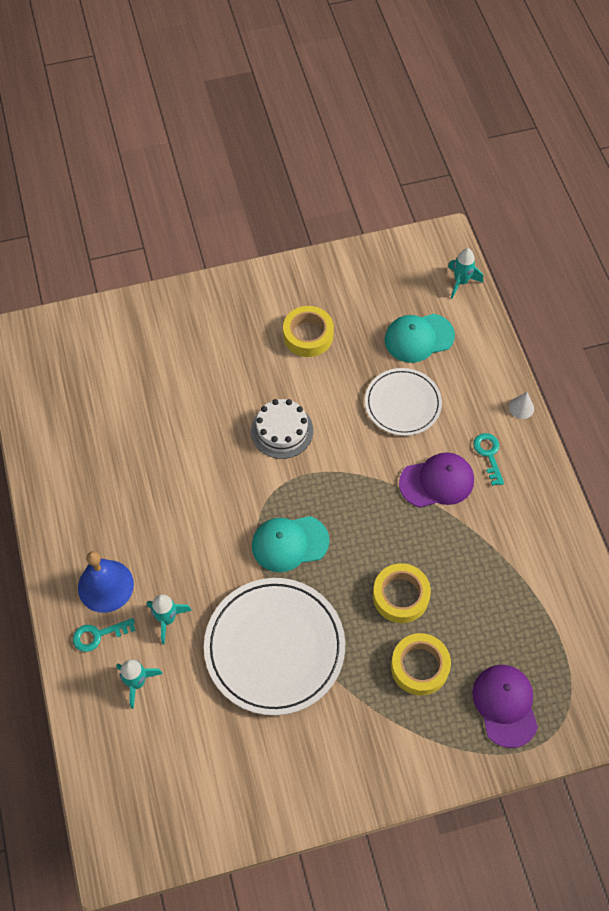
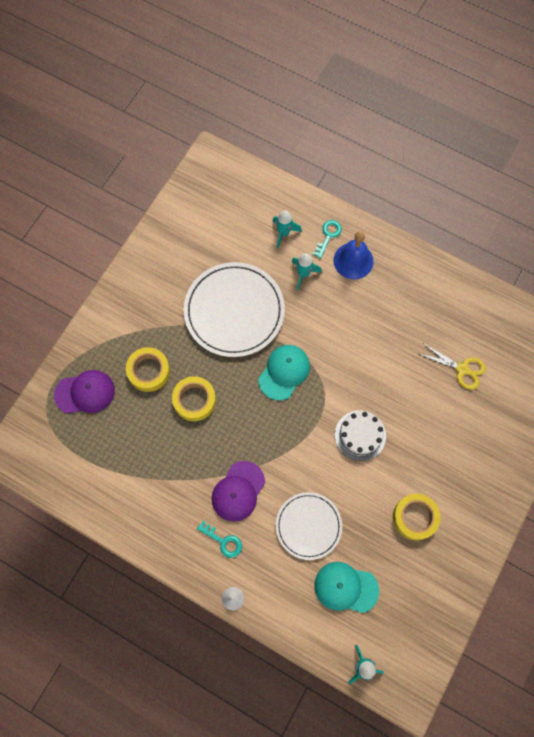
camera: 135 degrees right, 10 degrees up
(133, 402) = (462, 369): none -> yellow scissors
(418, 338) = (346, 587): turquoise cap -> turquoise cap turned 105 degrees counterclockwise
(505, 705) = (85, 393): purple cap -> purple cap turned 45 degrees counterclockwise

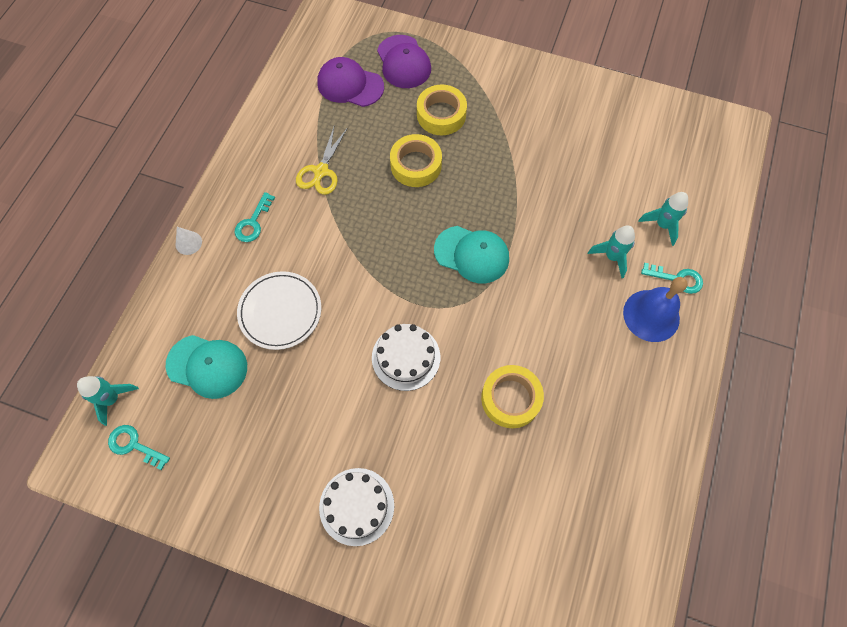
camera: 80 degrees right, 5 degrees down
(234, 311) = (538, 187): white plate -> none
(238, 491) = (313, 228): purple cap -> purple cap (350, 85)
(346, 587) = (207, 366): turquoise cap -> turquoise cap turned 105 degrees clockwise
(401, 648) = (134, 445): none -> turquoise key
(415, 517) = (305, 443): yellow tape -> yellow tape (510, 398)
(462, 369) = (529, 486): yellow scissors -> yellow scissors (321, 171)
(463, 486) = (356, 506): none -> white cake

